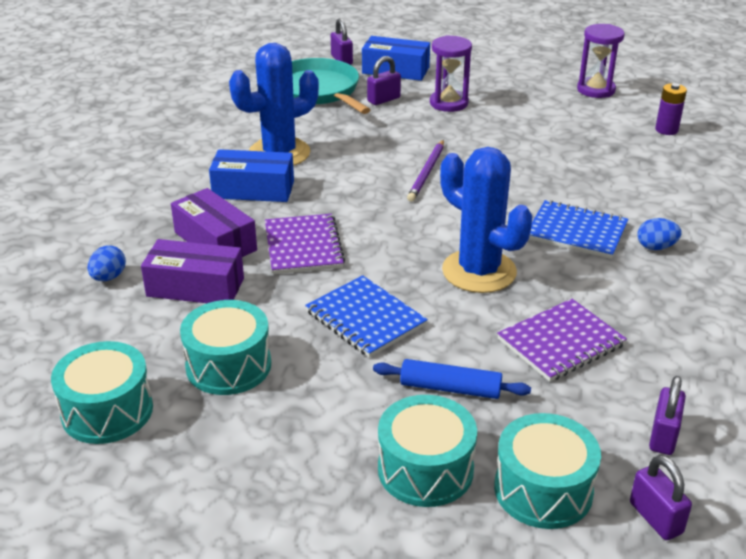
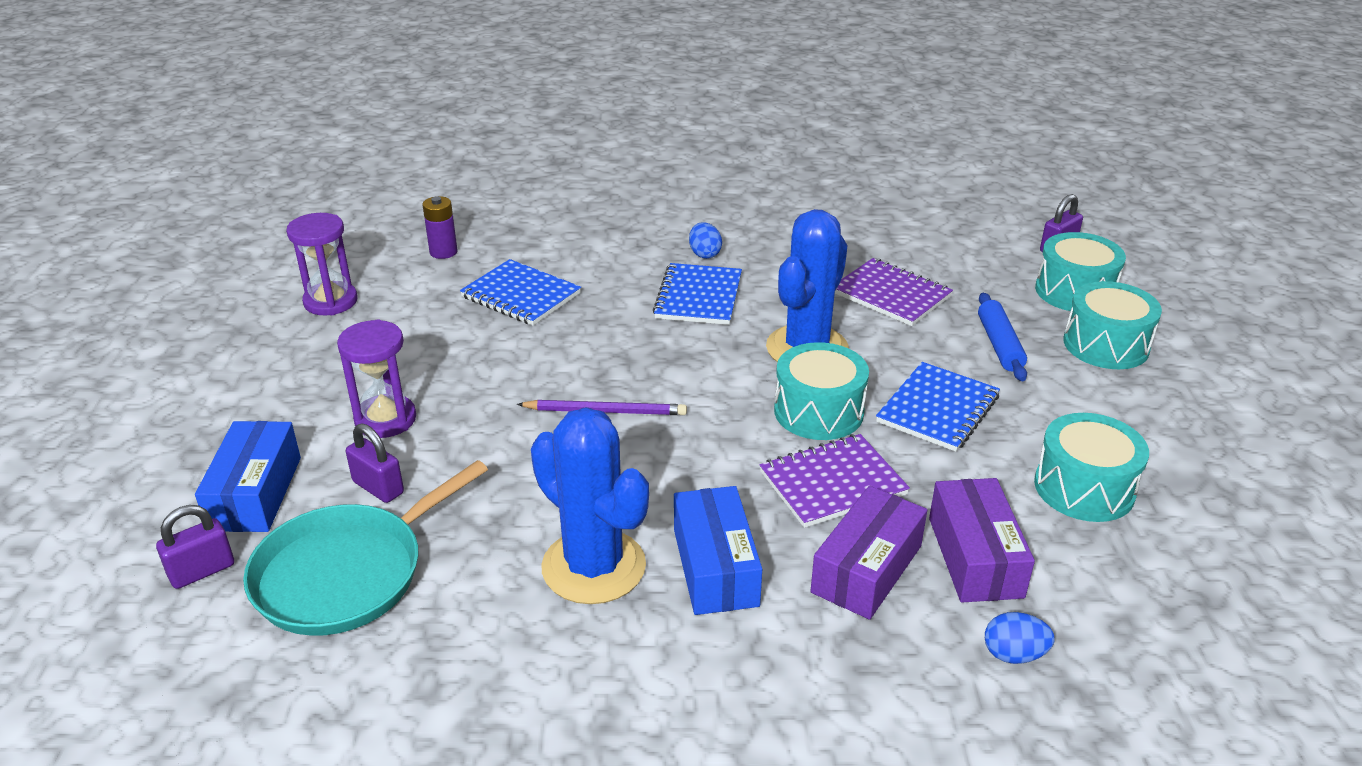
camera: 105 degrees left, 0 degrees up
(107, 411) = (1225, 559): turquoise drum -> turquoise drum (818, 411)
(593, 155) = (521, 295): none -> blue notebook
(663, 436) = (972, 246): purple padlock -> none

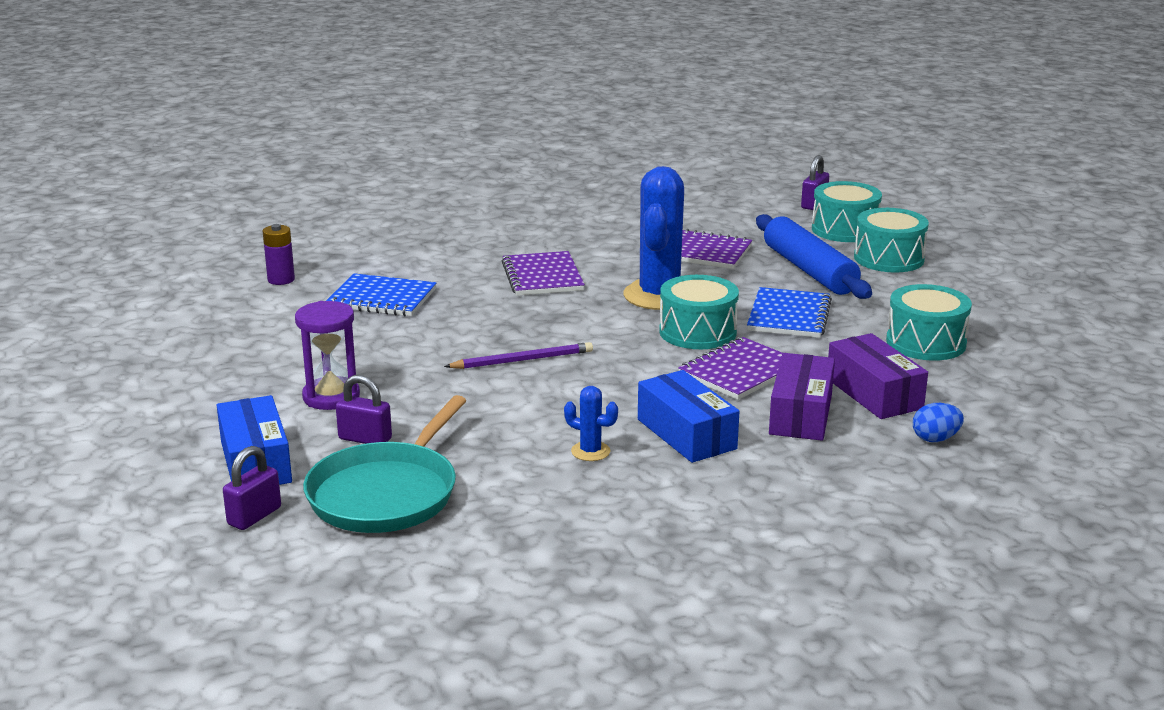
camera: 20 degrees left, 10 degrees down
(330, 301) = (202, 329): purple hourglass -> none
(594, 567) = (590, 451): blue cactus -> blue cactus, size x0.44
(698, 297) = (542, 276): blue notebook -> purple notebook
(704, 254) = (525, 248): blue egg -> none
(999, 345) = (809, 270): blue rolling pin -> blue rolling pin, size x1.66

